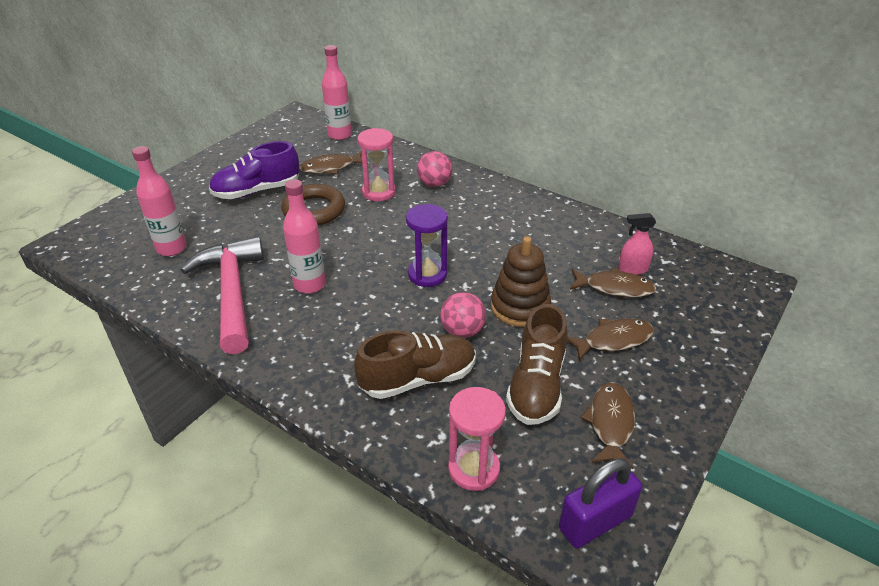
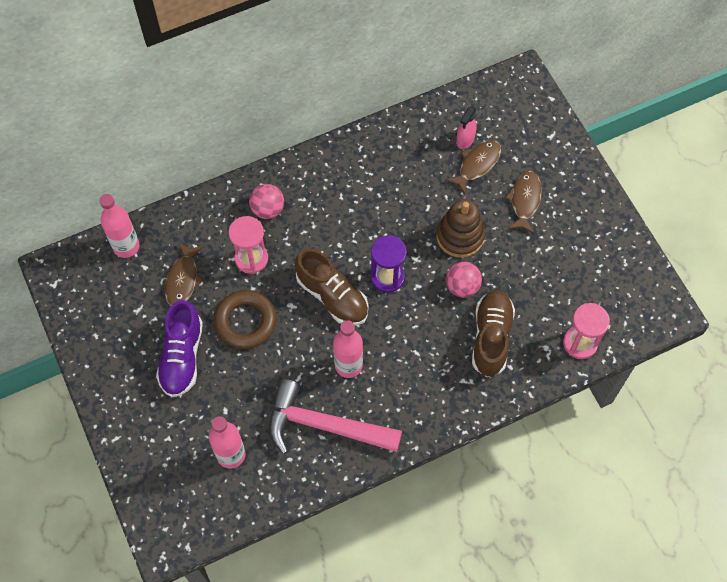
camera: 60 degrees left, 25 degrees up
(536, 385) = (536, 270): brown shoe -> brown shoe (332, 296)
(595, 522) = (647, 301): purple padlock -> none
(610, 423) = (588, 249): brown fish -> none

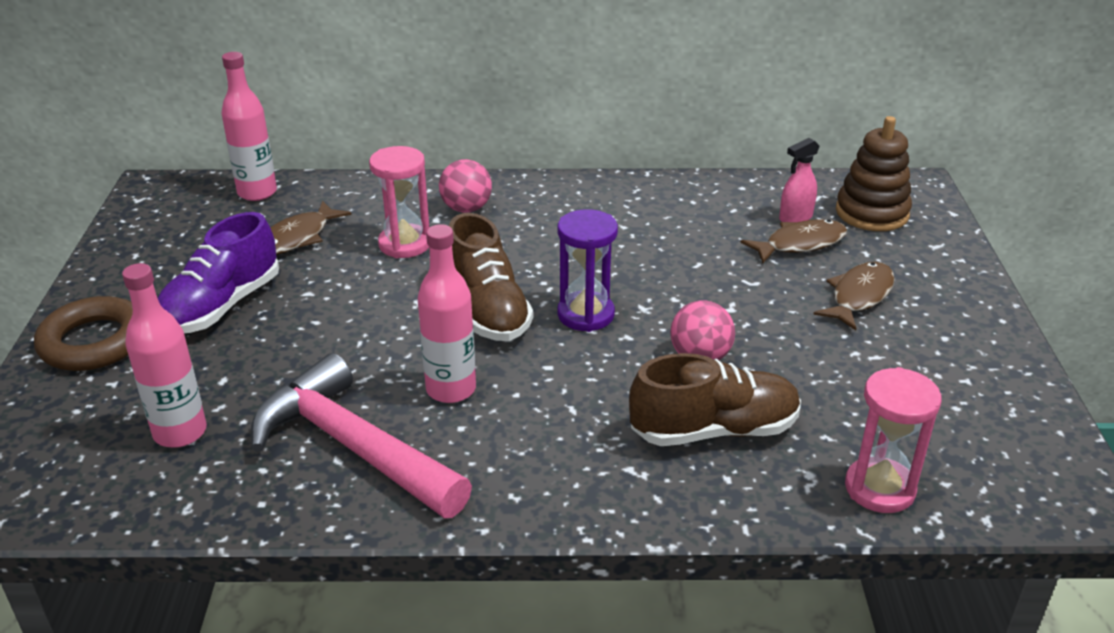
camera: 25 degrees right, 30 degrees down
(245, 321) = (341, 299): brown ring -> brown ring (94, 342)
(460, 236) = (730, 304): brown stacking toy -> brown stacking toy (872, 213)
(491, 337) = (714, 430): brown shoe -> brown shoe turned 45 degrees clockwise

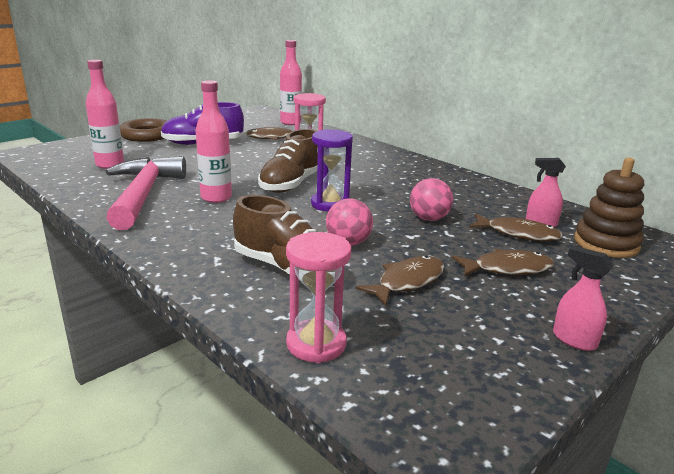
camera: 45 degrees right, 10 degrees down
(466, 208) = (361, 155): pink ball -> pink ball (429, 219)
(822, 368) = (407, 281): none -> brown fish
(1001, 342) = (574, 340): none -> pink spray bottle

